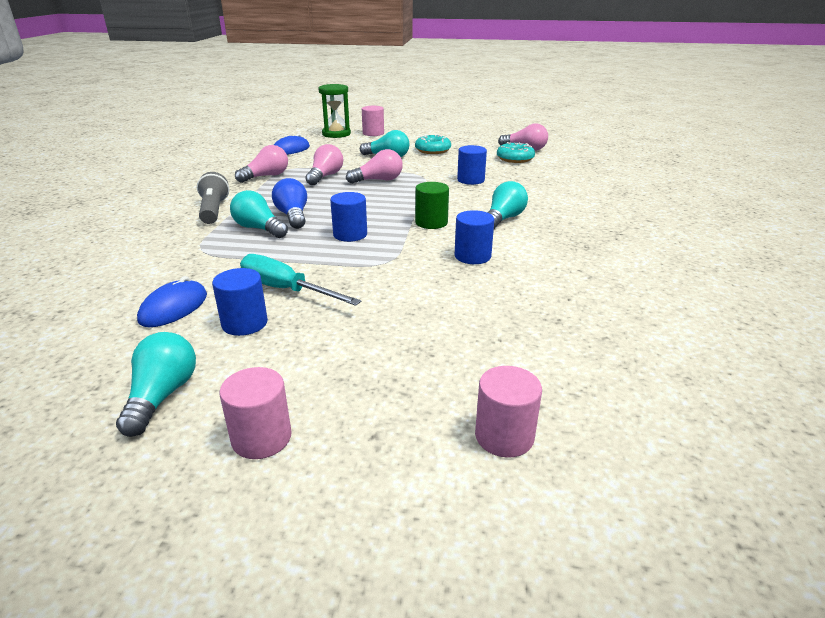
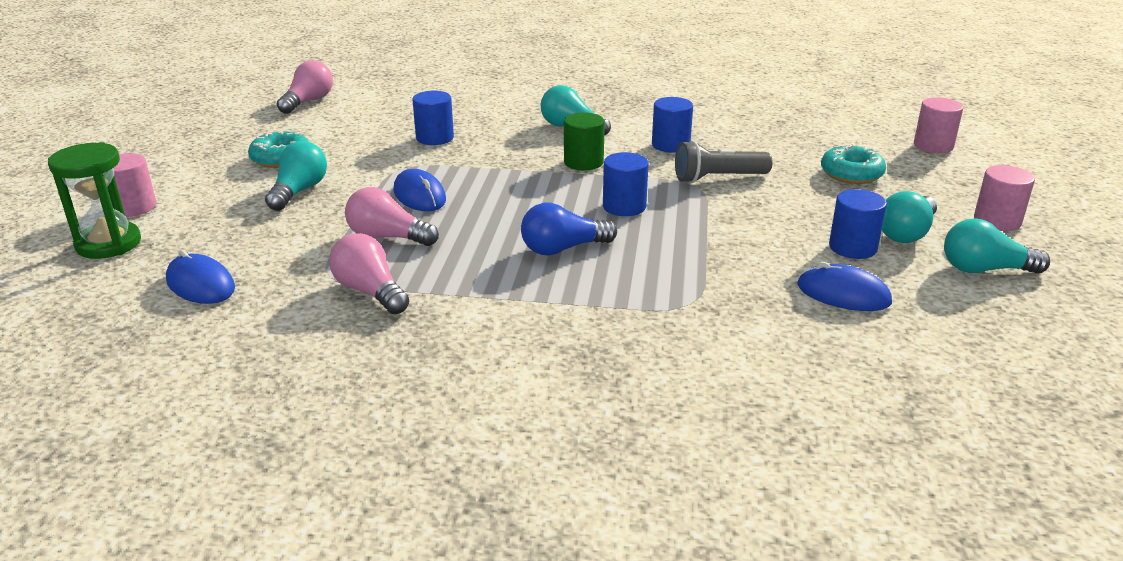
camera: 90 degrees left, 0 degrees up
(214, 210) = (539, 319): grey flashlight -> grey flashlight (718, 178)
(259, 229) = (611, 269): turquoise light bulb -> turquoise light bulb (906, 233)
(286, 290) = (776, 233): turquoise screwdriver -> none
(378, 180) = (419, 195): pink light bulb -> blue mouse
(515, 159) = (351, 110): turquoise donut -> turquoise donut (851, 174)

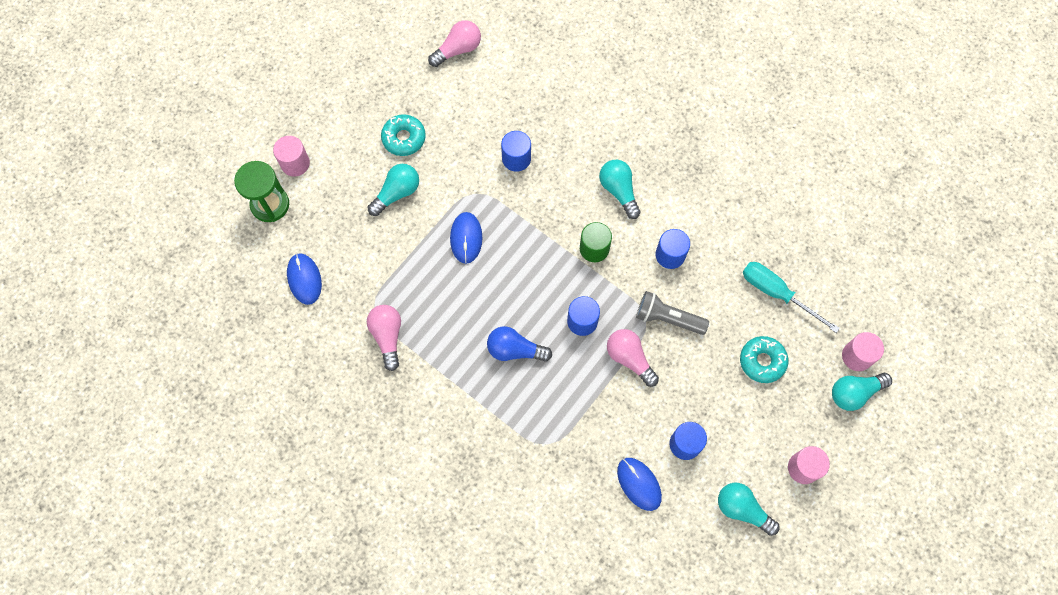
camera: 30 degrees right, 40 degrees up
(388, 237) = (423, 281): pink light bulb -> pink light bulb (629, 358)
(806, 136) = (777, 293): none -> turquoise screwdriver
(906, 233) = (732, 448): turquoise light bulb -> turquoise light bulb (854, 393)

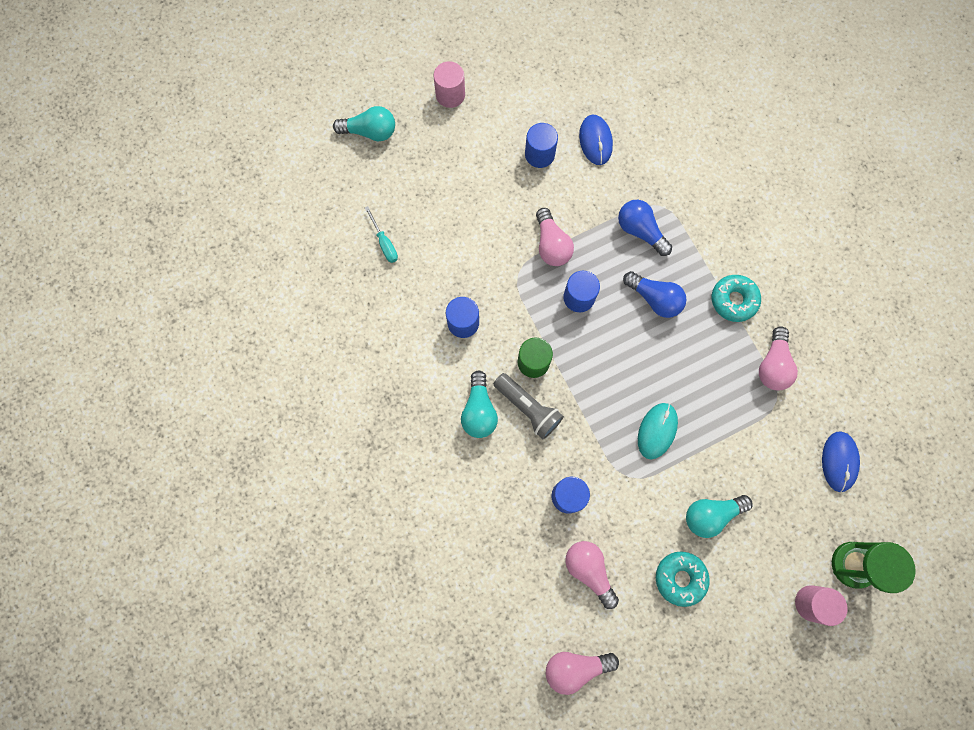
camera: 155 degrees left, 5 degrees up
(466, 238) = (657, 431): blue mouse -> turquoise mouse
(476, 114) = (589, 570): none -> pink light bulb
(555, 409) = (640, 231): none -> blue light bulb
(668, 318) = (497, 265): grey flashlight -> grey flashlight (528, 408)
(742, 509) = (519, 87): turquoise light bulb -> none
(762, 361) = (433, 191): turquoise donut -> turquoise donut (733, 300)
(777, 293) = (384, 243): turquoise screwdriver -> turquoise screwdriver, size x0.58
(857, 356) = (348, 159): pink cylinder -> none

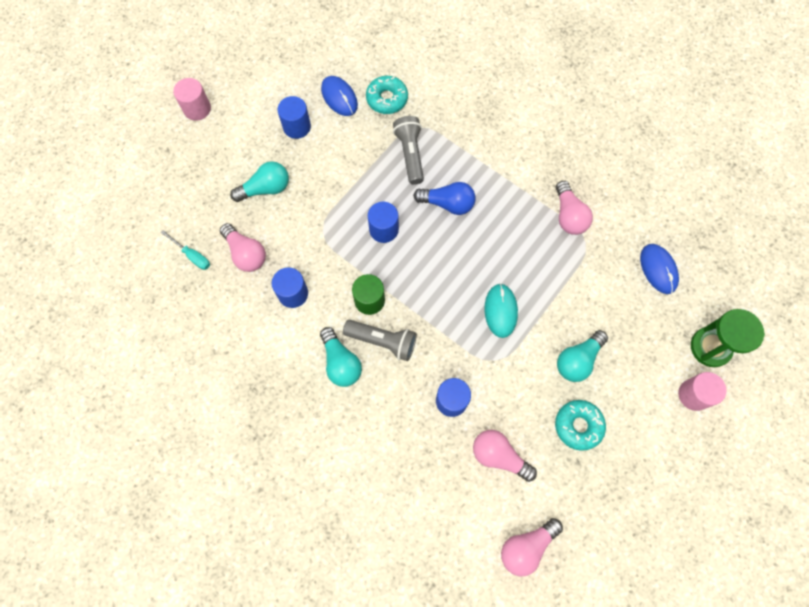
camera: 25 degrees left, 5 degrees down
(370, 132) = (138, 167): turquoise light bulb -> turquoise light bulb (265, 189)
(551, 245) = (340, 196): pink light bulb -> pink light bulb (246, 253)
(640, 231) = (410, 154): blue light bulb -> grey flashlight
(733, 300) = (512, 177): turquoise donut -> turquoise donut (387, 99)

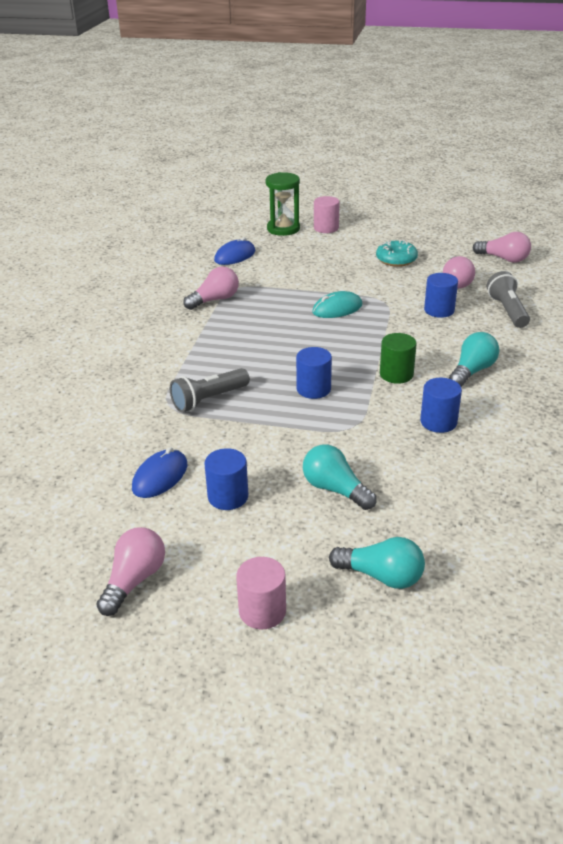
camera: 115 degrees left, 35 degrees down
(192, 256) = (474, 515): turquoise screwdriver -> none
(246, 253) = (429, 472): pink light bulb -> pink light bulb (134, 580)
(383, 341) = (427, 355): grey flashlight -> grey flashlight (507, 311)
(387, 99) = (141, 438): turquoise donut -> none
(447, 204) = (252, 361): blue light bulb -> none
(578, 360) = (345, 270): turquoise light bulb -> turquoise light bulb (381, 576)

